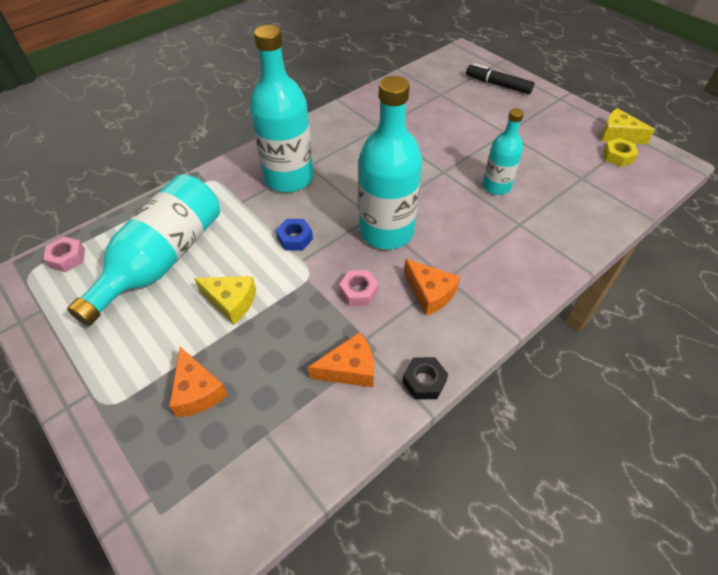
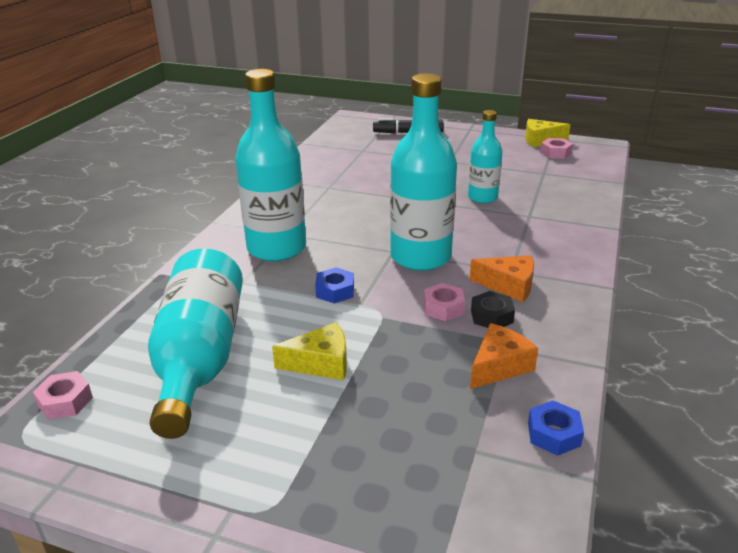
camera: 30 degrees left, 20 degrees down
(197, 391) = (364, 449): orange cheese -> none
(332, 453) = (553, 434): none -> blue nut
(424, 381) = (573, 347): black nut -> black nut (492, 316)
(618, 156) = (555, 153): yellow nut -> pink nut

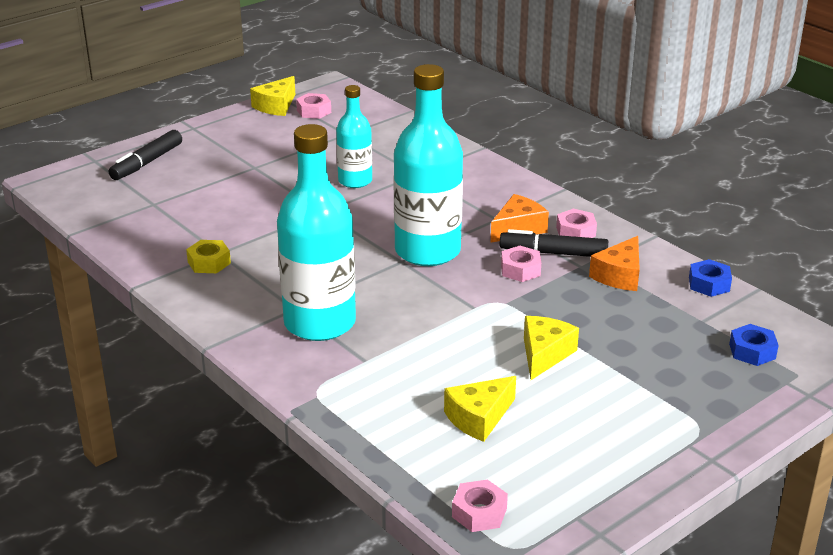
camera: 60 degrees left, 0 degrees up
(199, 358) = (479, 418): turquoise bottle -> yellow cheese
(313, 188) = (209, 263): none -> yellow nut
(335, 291) = (439, 314): blue nut -> blue nut (752, 351)
(492, 316) = (553, 253): black nut -> black marker
(499, 366) = (619, 275): orange cheese -> orange cheese turned 135 degrees counterclockwise
(544, 316) = (575, 231): none -> pink nut

